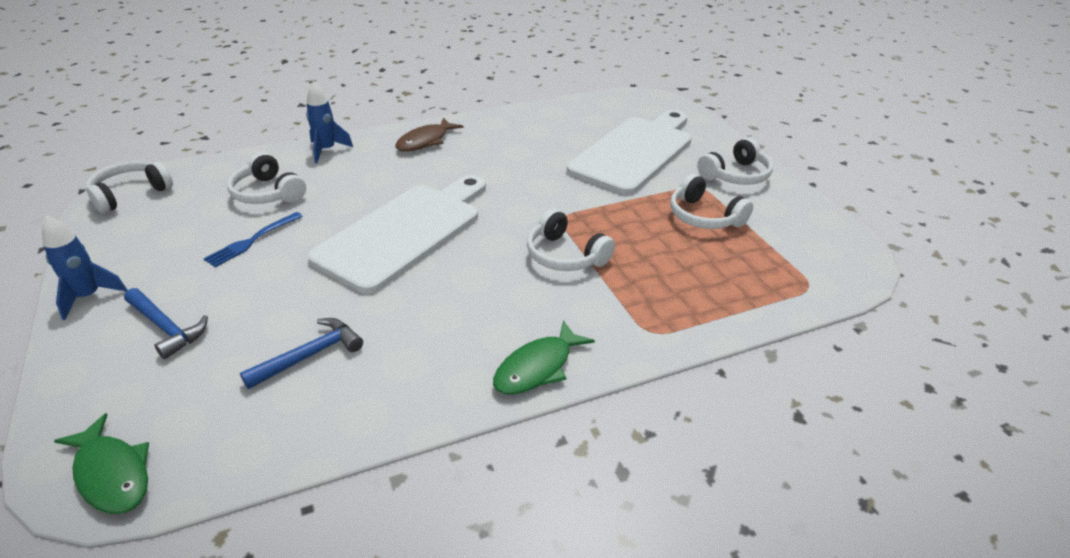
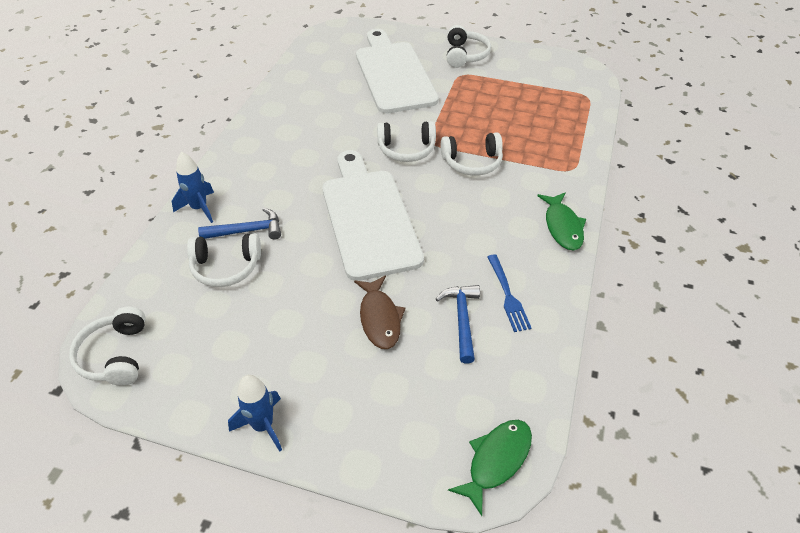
camera: 50 degrees left, 10 degrees up
(112, 474) = (496, 460): green fish -> green fish turned 45 degrees counterclockwise
(166, 328) = (356, 387): blue hammer -> blue hammer (247, 231)
(252, 241) = (289, 301): blue fork -> blue fork (508, 295)
(425, 141) = (256, 152): brown fish -> brown fish (379, 318)
(704, 216) = (492, 91): white headphones -> white headphones (406, 149)

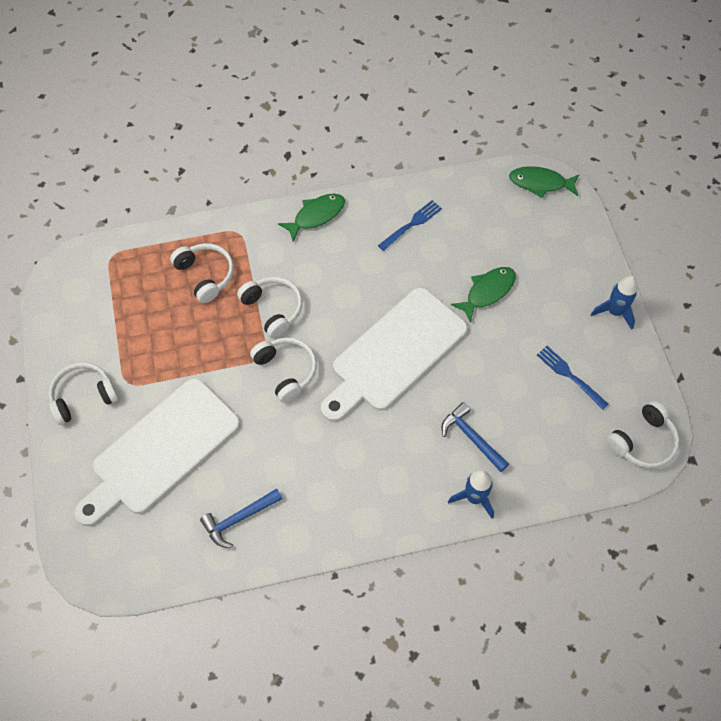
camera: 120 degrees left, 15 degrees up
(226, 267) = (517, 426): white headphones -> white headphones (205, 275)
(233, 335) = (569, 375): none -> blue fork
(379, 318) = (487, 292): brown fish -> green fish
(462, 320) = (453, 242): blue hammer -> blue hammer (239, 519)

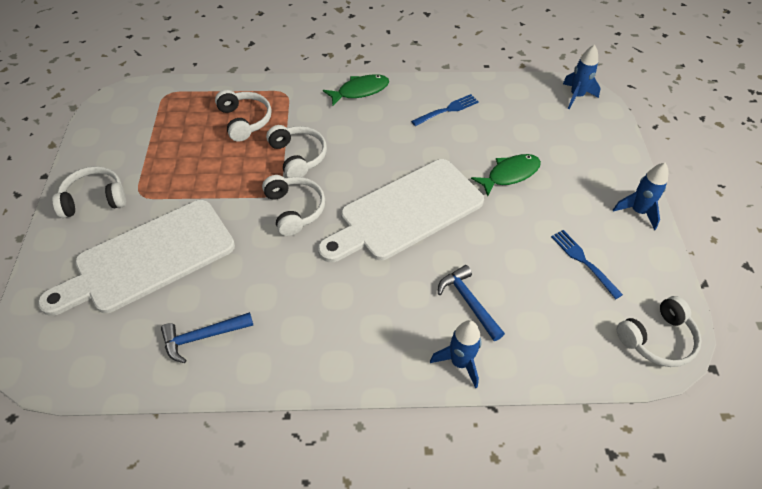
camera: 10 degrees right, 10 degrees down
(540, 183) = (576, 96): green fish -> blue rocket

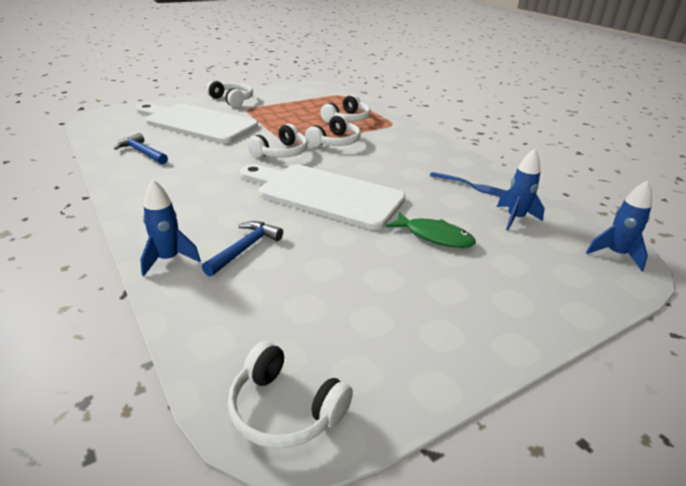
camera: 60 degrees right, 20 degrees down
(360, 91) = (436, 146): green fish -> none
(583, 261) = (362, 313): blue fork -> none
(638, 212) = (492, 345): blue rocket -> blue rocket (515, 218)

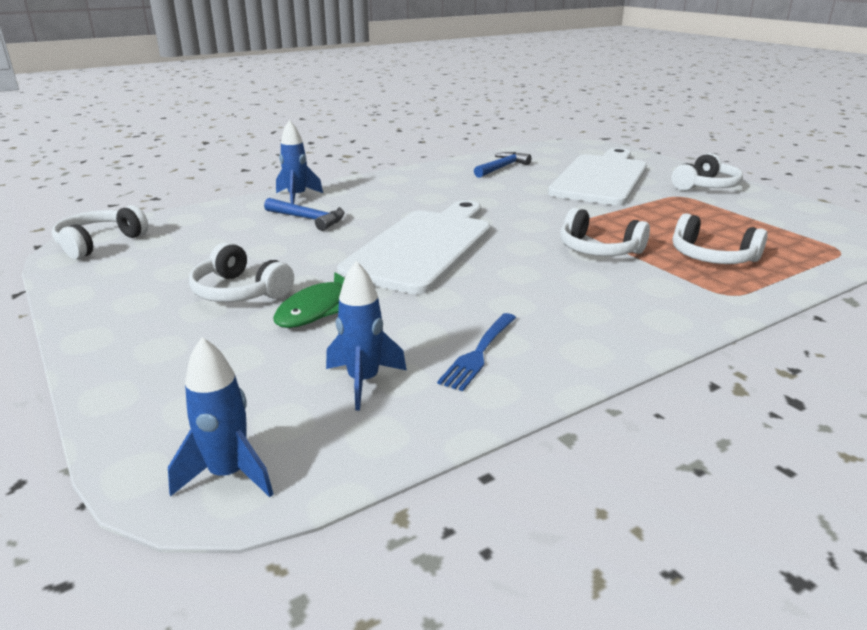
camera: 90 degrees right, 5 degrees down
(281, 153) = (537, 221): white headphones -> white headphones (240, 291)

